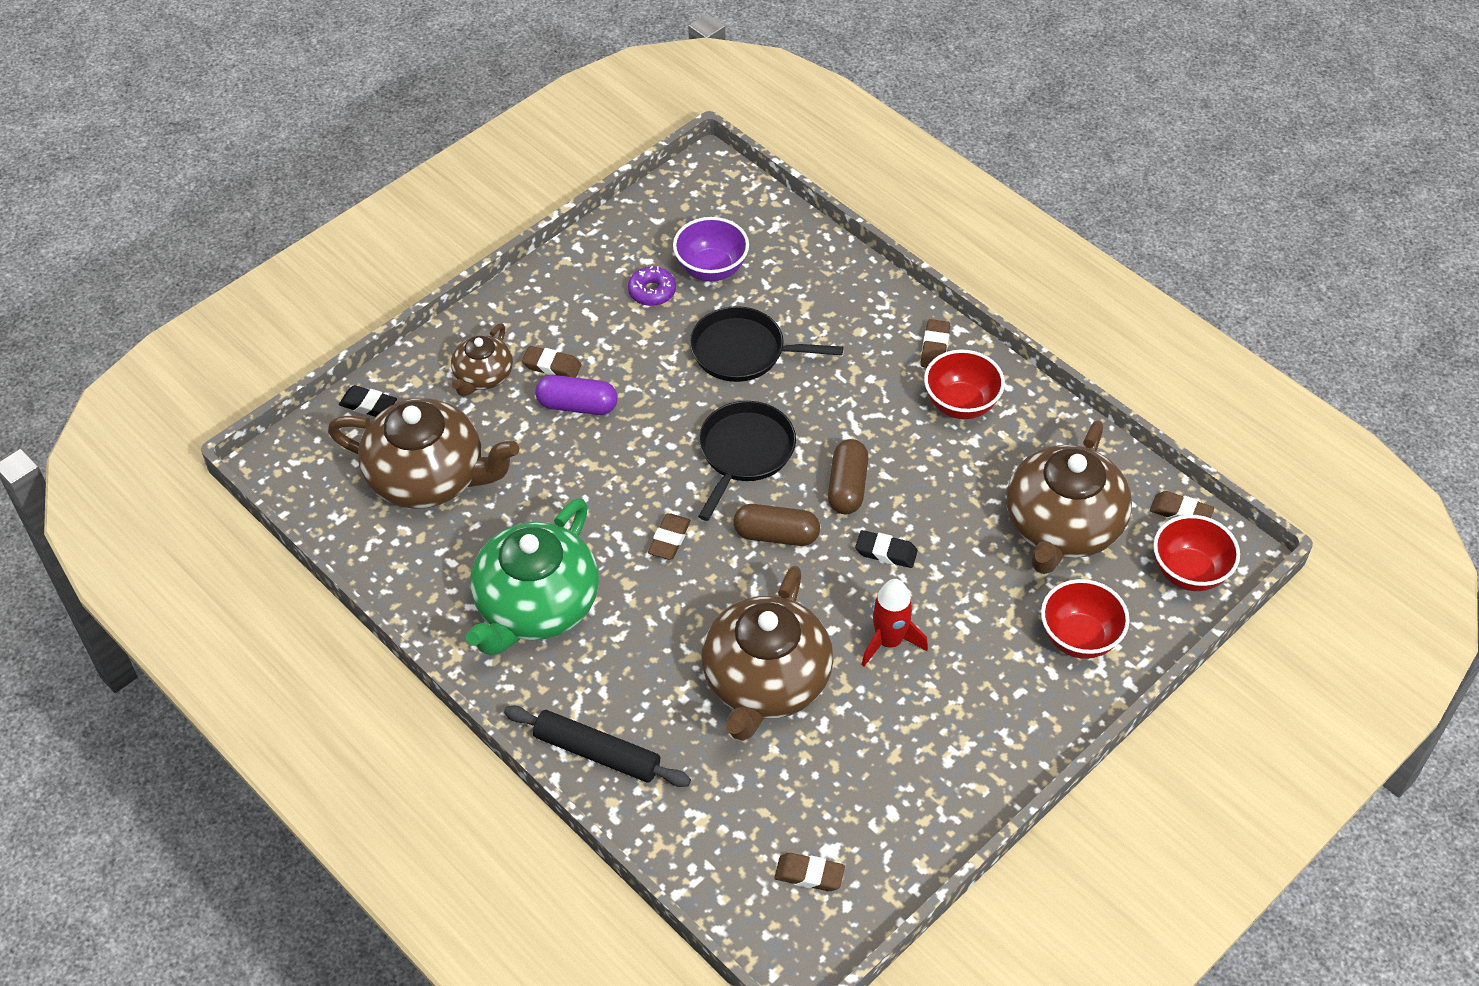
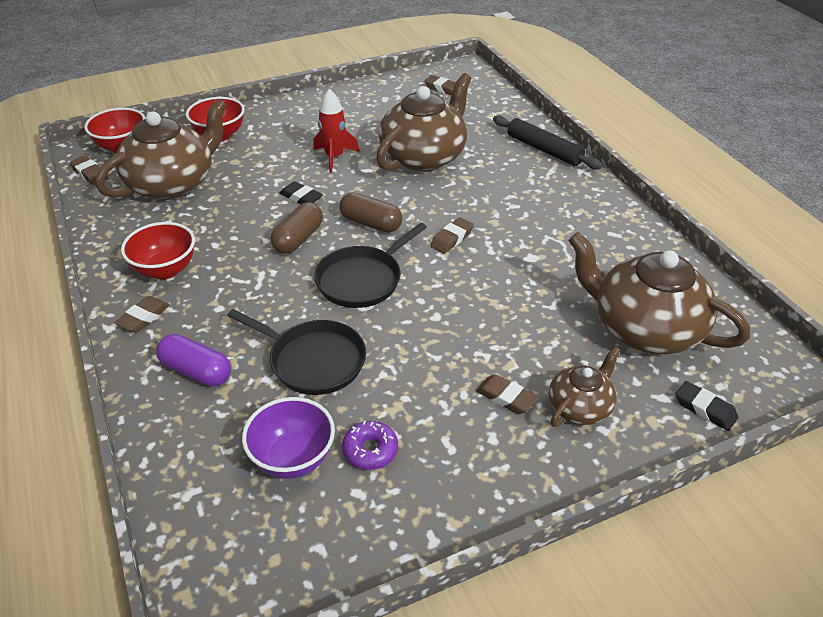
camera: 160 degrees left, 10 degrees down
(536, 606) = (566, 224): green teapot -> none
(577, 405) = (492, 353): purple capsule -> purple capsule (196, 371)

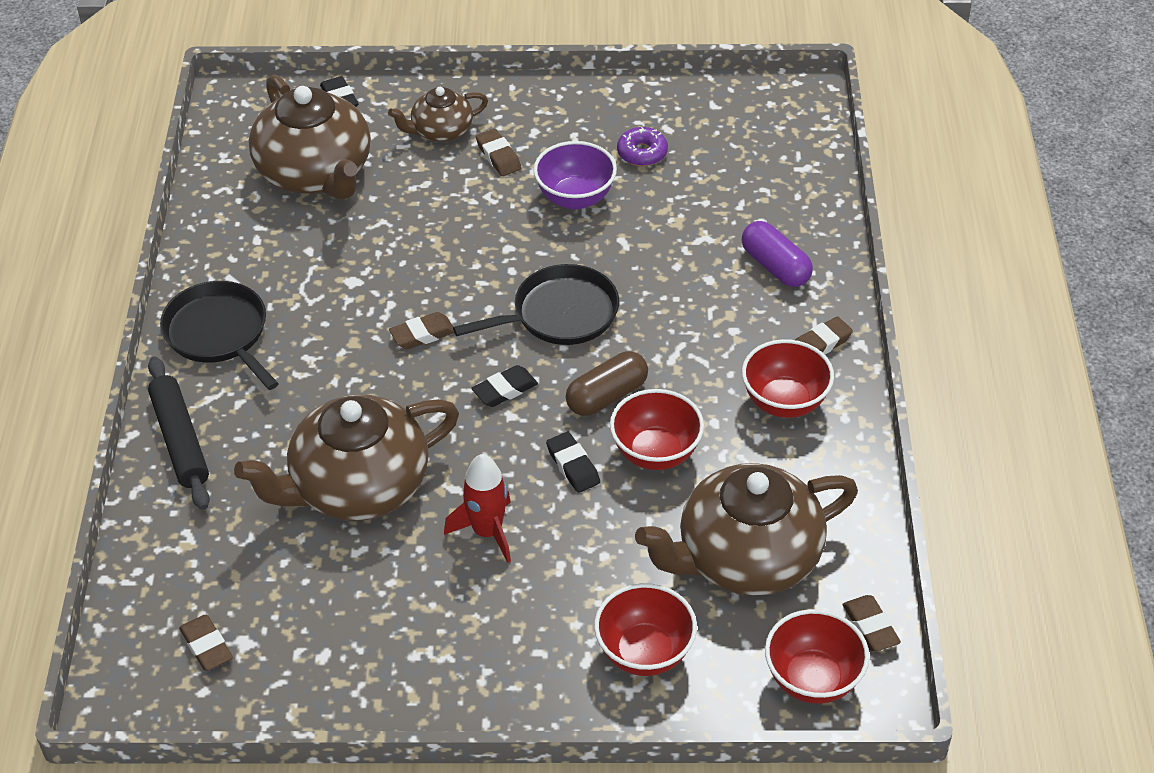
camera: 155 degrees left, 5 degrees up
(249, 217) = (655, 453): none -> red bowl
(293, 458) = (710, 166): purple bowl -> purple bowl (575, 198)
(313, 361) = (656, 241): black pan -> black pan (219, 333)
(371, 223) = (505, 390): brown capsule -> black eraser

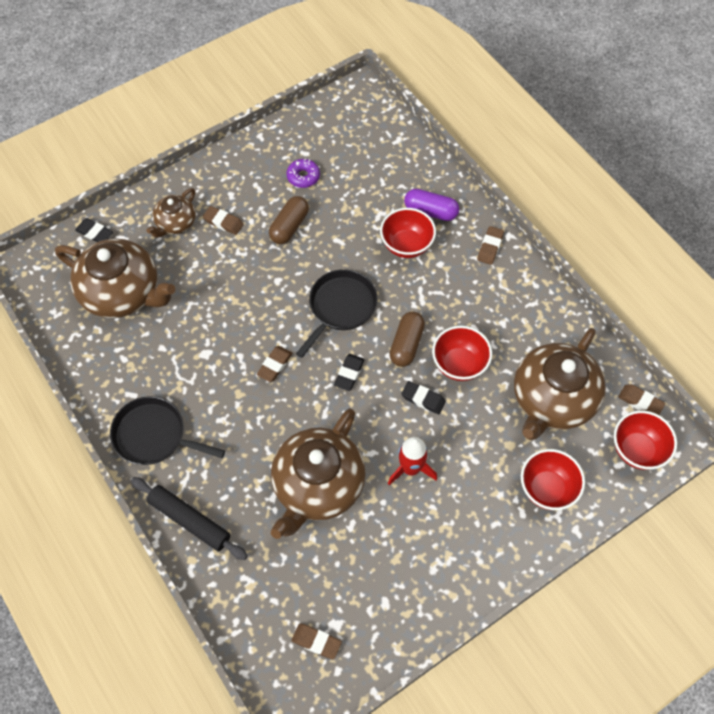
camera: 35 degrees left, 15 degrees up
(575, 198) = (289, 226): purple bowl -> brown capsule
(784, 402) = (499, 293): red bowl -> red bowl (406, 245)

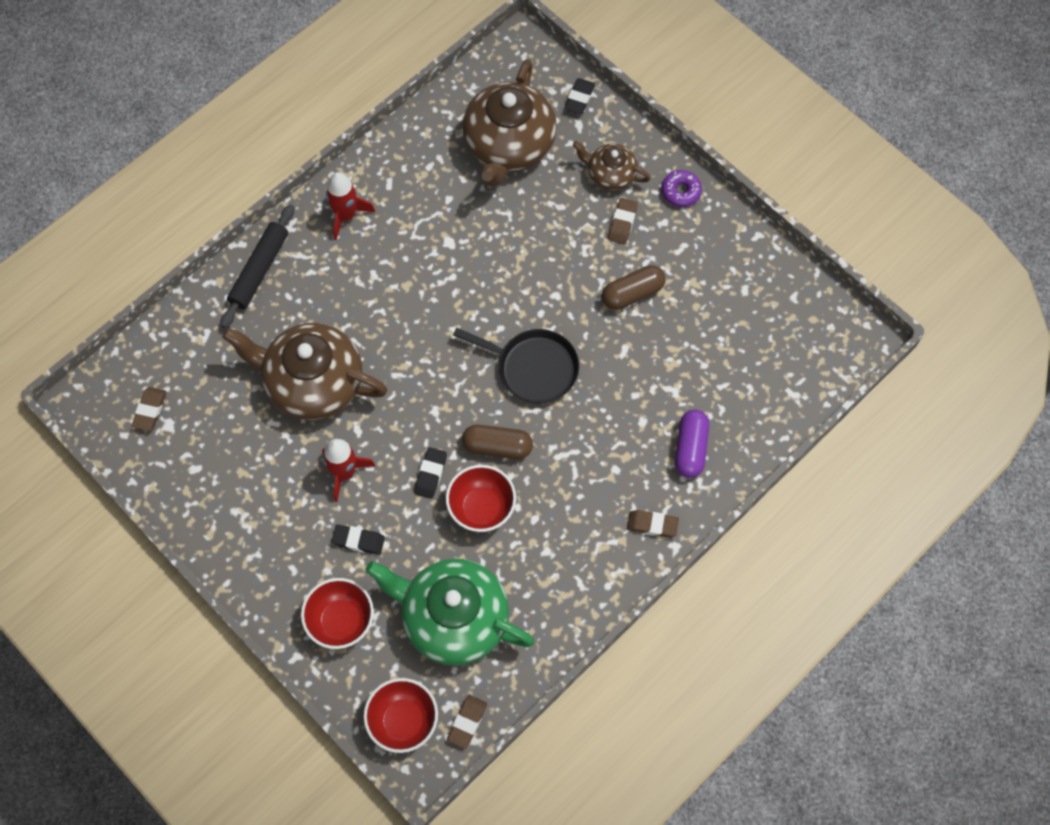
camera: 80 degrees right, 5 degrees up
(153, 435) = (346, 215): black pan -> red rocket
(274, 365) = (446, 313): brown eraser -> none
(289, 226) = (632, 293): brown capsule -> brown capsule turned 45 degrees counterclockwise
(303, 176) = (708, 295): purple donut -> purple donut (680, 192)
(349, 373) = (449, 391): black eraser -> black eraser (358, 541)
(406, 245) = (634, 427): red bowl -> none
(552, 399) = (453, 618): brown teapot -> green teapot

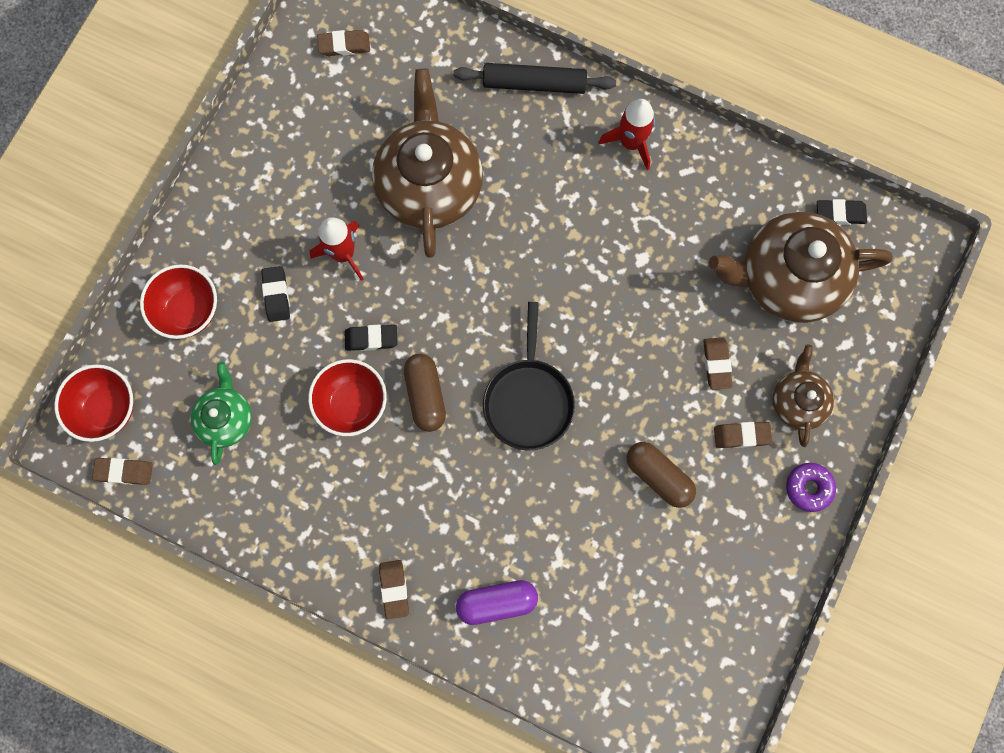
camera: 70 degrees right, 10 degrees up
(453, 618) = (226, 418): green teapot -> green teapot, size x0.53
(558, 220) = (716, 364): none -> brown eraser
(579, 98) = (880, 333): black eraser -> black eraser (840, 213)

